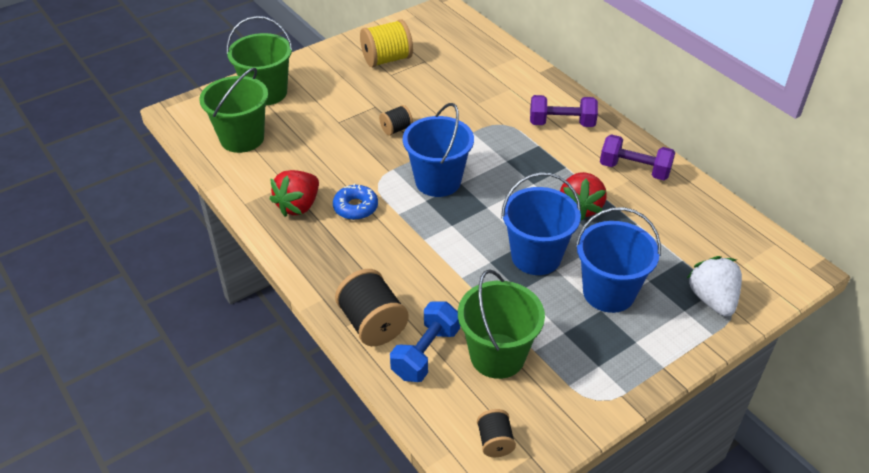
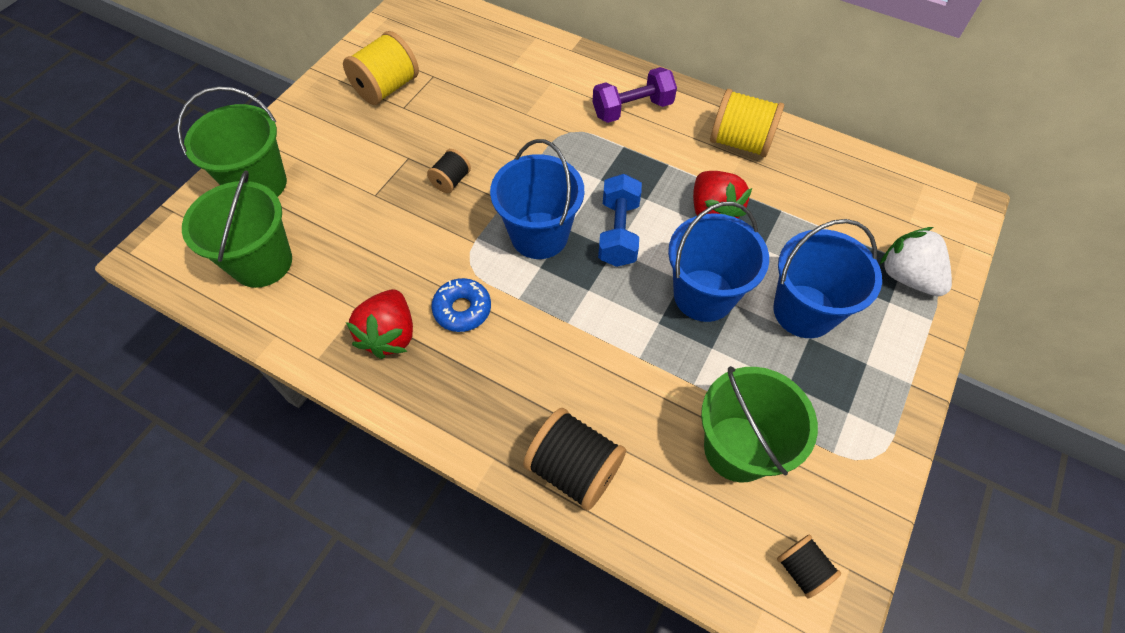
camera: 25 degrees left, 15 degrees up
(426, 353) = (658, 482): blue dumbbell -> blue dumbbell (618, 232)
(634, 169) = (740, 142): purple dumbbell -> yellow spool

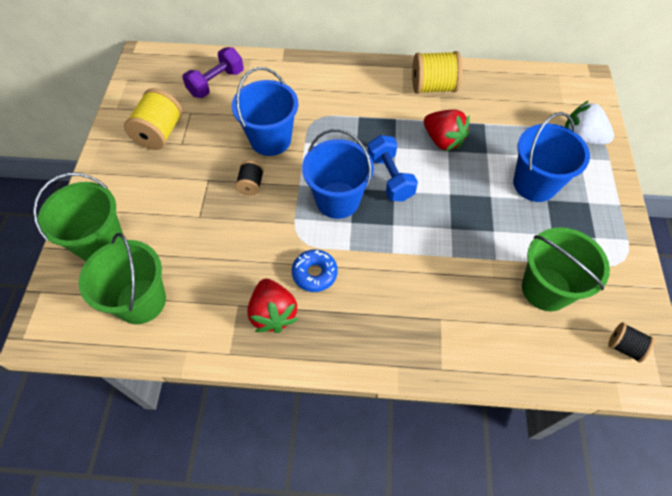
camera: 25 degrees left, 0 degrees up
(574, 468) = (454, 348): black spool -> none
(632, 109) = (349, 88): purple dumbbell -> purple dumbbell (216, 83)
(703, 295) = (469, 198): blue bucket -> blue bucket (270, 140)

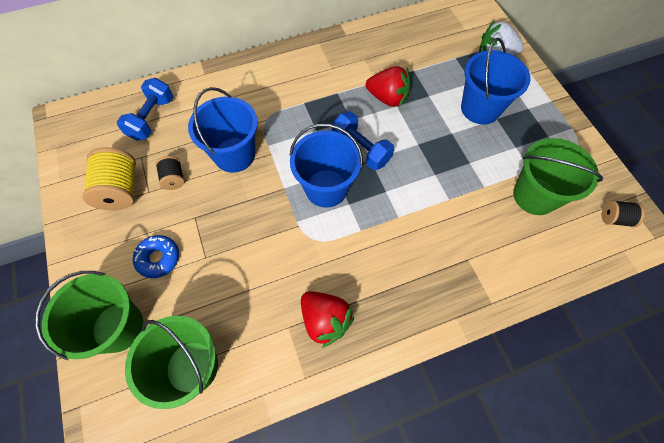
camera: 25 degrees left, 5 degrees up
(216, 83) = (152, 118): purple dumbbell -> blue dumbbell
(251, 185) = (239, 206): black spool -> black spool (174, 179)
(314, 273) = (342, 265): blue donut -> blue donut (158, 258)
(433, 87) = (354, 52): yellow spool -> none

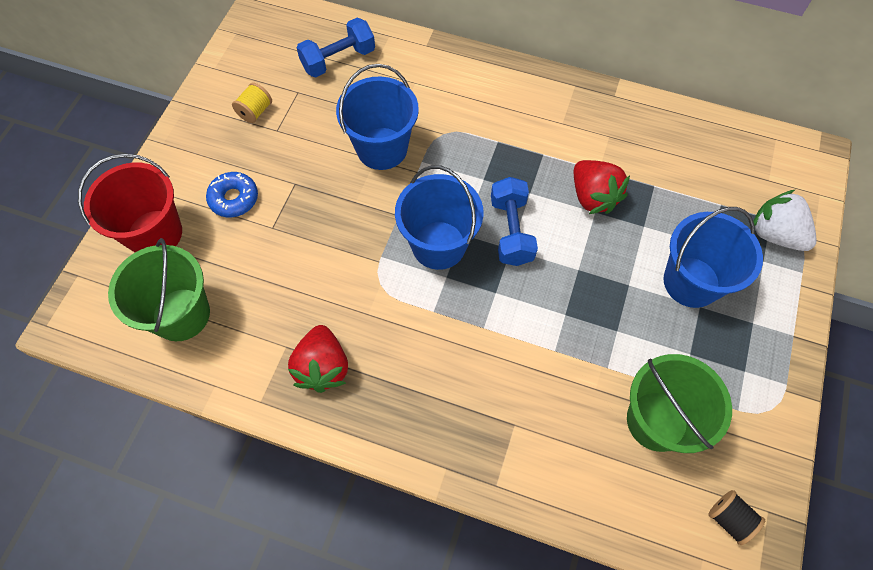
camera: 40 degrees right, 0 degrees up
(118, 327) = (155, 233): green bucket -> red bucket
(120, 190) = (255, 111): yellow spool -> yellow spool, size x0.55
(174, 179) = (308, 133): black spool -> none

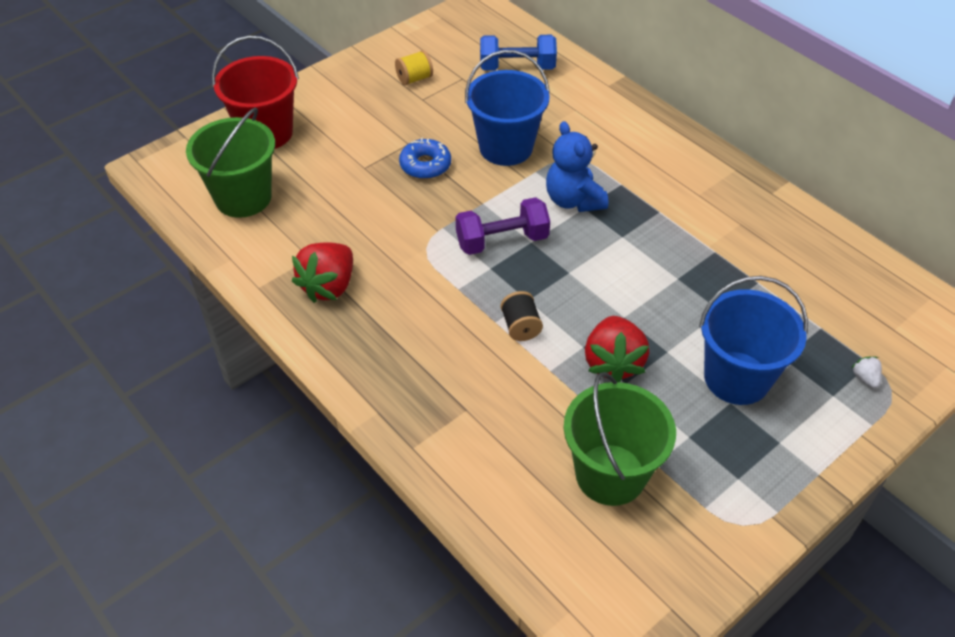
camera: 30 degrees right, 15 degrees down
(234, 198) = (348, 134): blue donut -> blue donut (425, 165)
(438, 245) = (502, 241): blue bucket -> purple dumbbell
(470, 176) = (573, 200): none -> blue teddy bear
(511, 231) = (580, 259): blue dumbbell -> none
(593, 197) = (684, 265): red strawberry -> red strawberry (613, 363)
(729, 519) = (624, 593): black spool -> black spool (520, 327)
(775, 234) = (865, 378): white strawberry -> white strawberry, size x0.43

